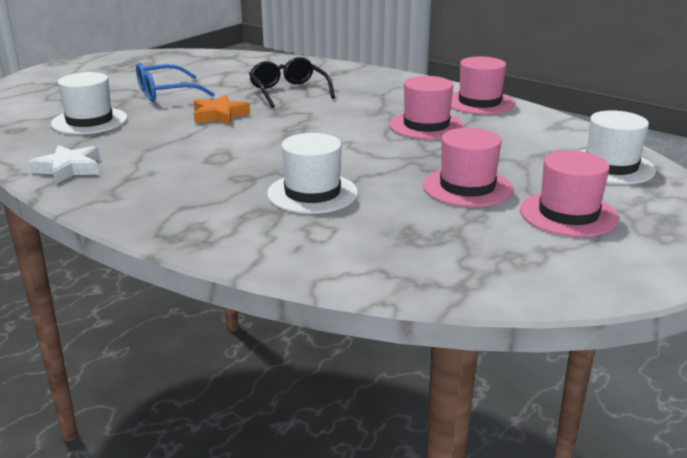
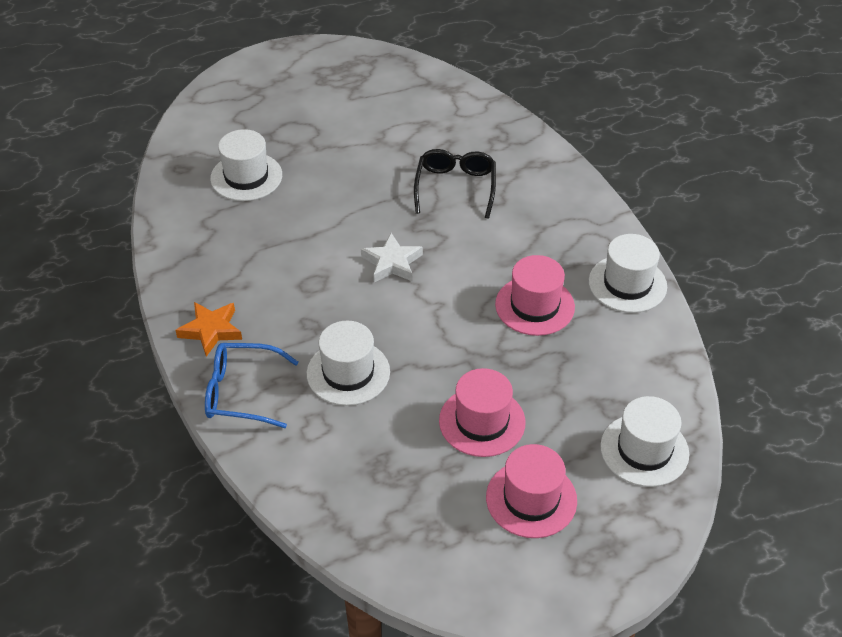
camera: 30 degrees right, 20 degrees up
(69, 169) = (188, 253): white star -> white star (392, 263)
(165, 93) = (341, 147): blue glasses -> blue glasses (241, 392)
(219, 115) = (360, 210): orange star -> orange star (211, 330)
(479, 102) = (627, 284): pink hat -> white hat

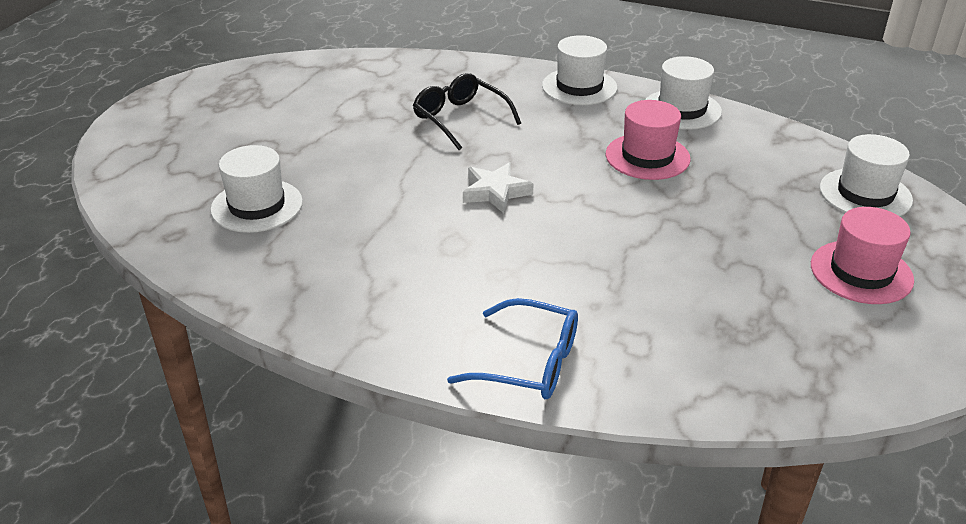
camera: 45 degrees left, 10 degrees down
(211, 330) = (419, 336): orange star -> none
(241, 392) = (529, 363): blue glasses -> blue glasses turned 120 degrees counterclockwise
(348, 373) = (592, 285): white hat -> white hat (579, 87)
(482, 421) = (744, 249): pink hat -> none

